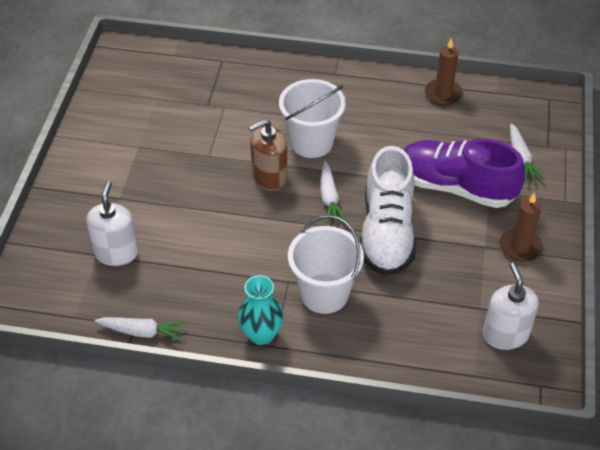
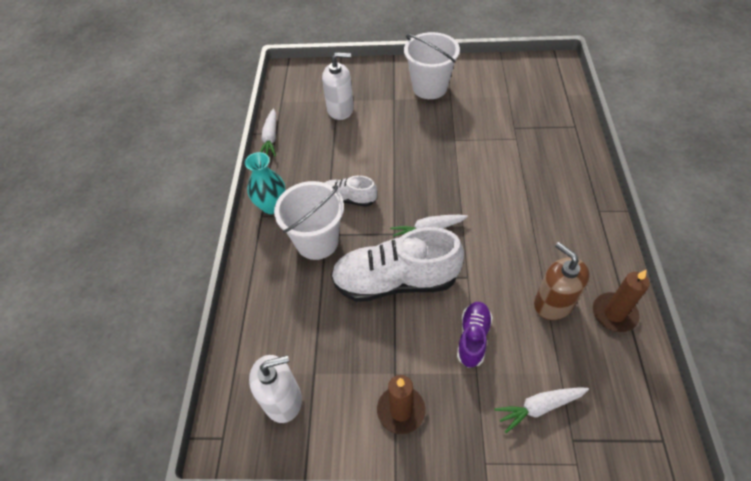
camera: 85 degrees right, 5 degrees up
(269, 177) = (441, 183): brown soap dispenser -> brown soap dispenser (553, 303)
(270, 260) = (348, 199): none -> white shoe
(311, 142) = (495, 206): white bucket -> white bucket (429, 87)
(455, 187) = (473, 338): purple shoe -> purple shoe, size x0.52

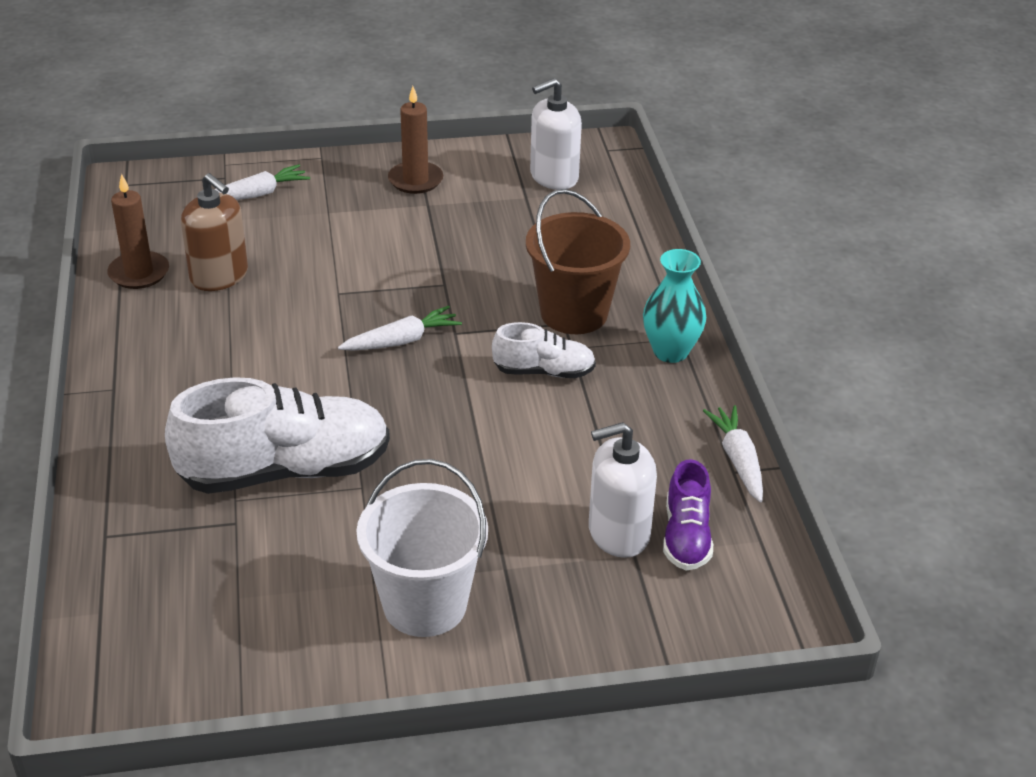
camera: 165 degrees right, 15 degrees down
(317, 241) = (574, 313): white bucket -> brown bucket
(395, 281) = (442, 280): white shoe -> white shoe (285, 470)
(473, 338) = (332, 238): purple shoe -> purple shoe (686, 536)

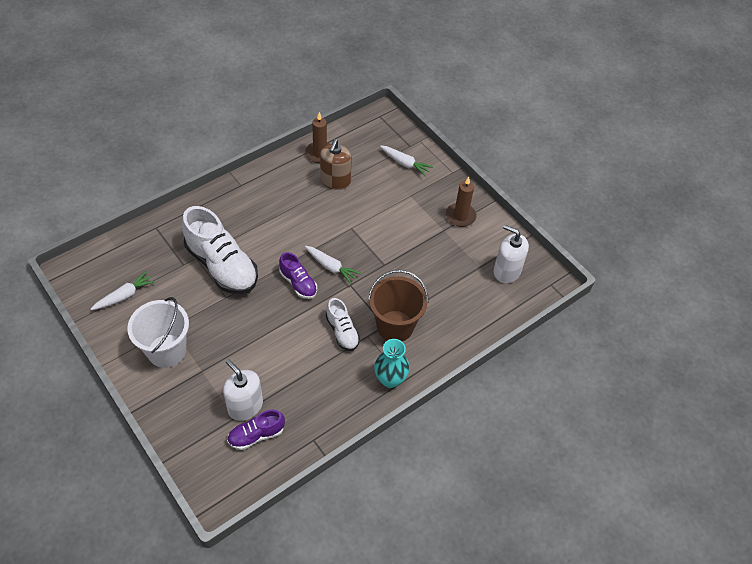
camera: 60 degrees right, 15 degrees up
(404, 388) = (298, 283): none -> purple shoe
(738, 460) = (322, 439): white carrot -> white carrot (125, 295)

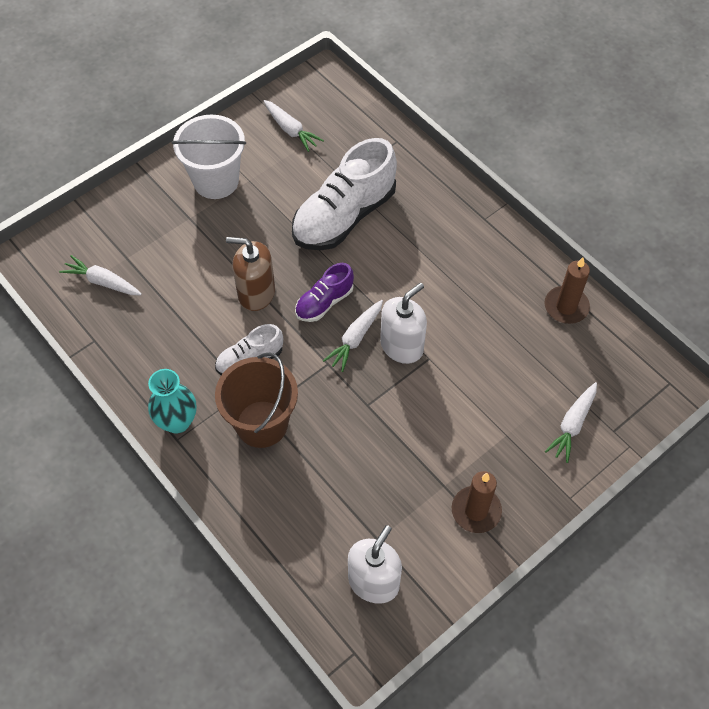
camera: 90 degrees right, 5 degrees up
(245, 406) = (141, 266): white soap dispenser -> white soap dispenser (402, 346)
(256, 435) = (103, 282): purple shoe -> white carrot
(335, 181) = (515, 331): brown soap dispenser -> brown soap dispenser (256, 293)

